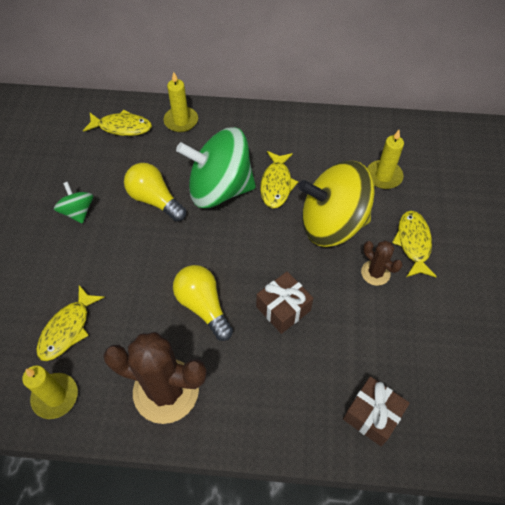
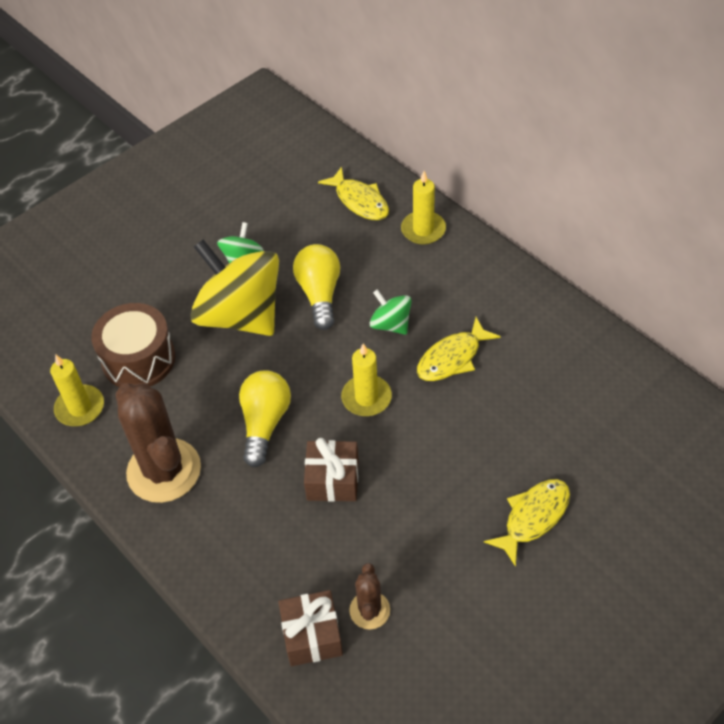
camera: 45 degrees right, 5 degrees down
(67, 329) = (138, 359): yellow fish -> brown drum
(219, 189) = (391, 324): green spinning top -> green spinning top, size x0.46
(332, 223) = (467, 436): yellow spinning top -> yellow spinning top (240, 315)
(375, 273) = (458, 516): brown cactus -> brown cactus (369, 610)
(383, 176) = (579, 428): yellow candle -> yellow candle (366, 398)

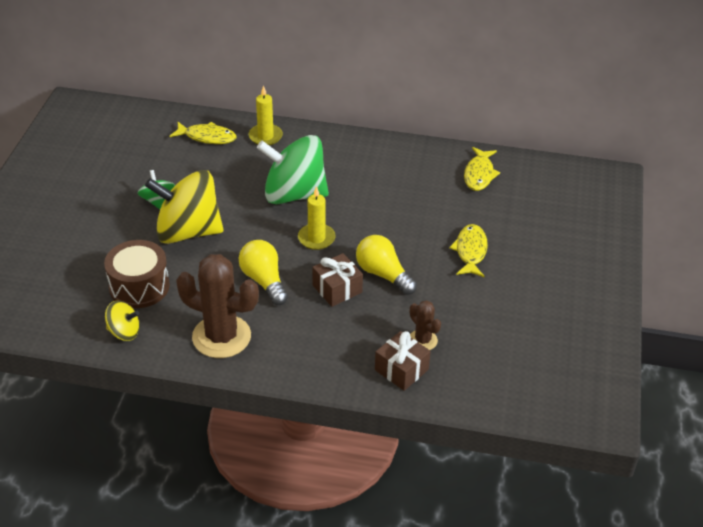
camera: 40 degrees left, 10 degrees down
(80, 408) = (124, 332): yellow candle -> yellow spinning top
(319, 294) = (231, 198): yellow light bulb -> yellow light bulb (383, 274)
(391, 324) = (294, 194): green spinning top -> green spinning top, size x2.17
(452, 358) = (349, 195): yellow fish -> yellow fish (479, 174)

